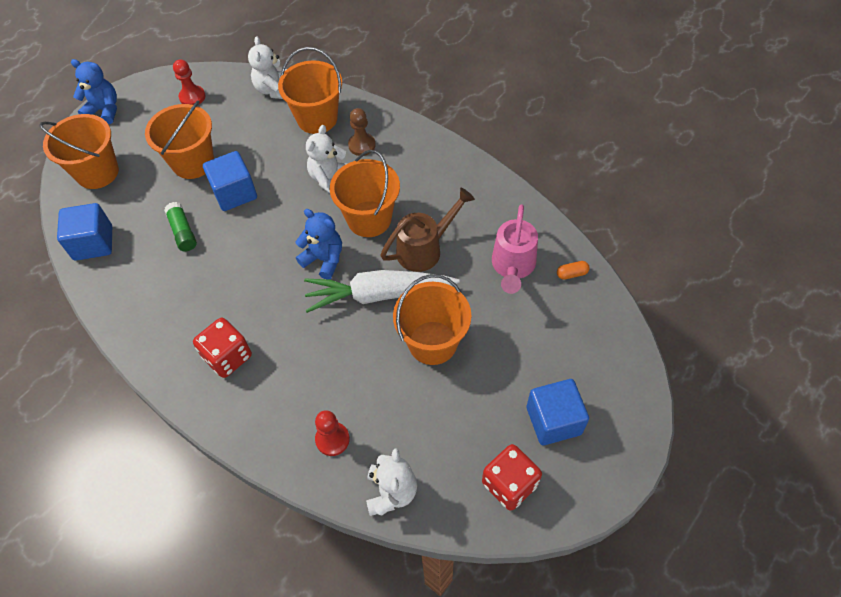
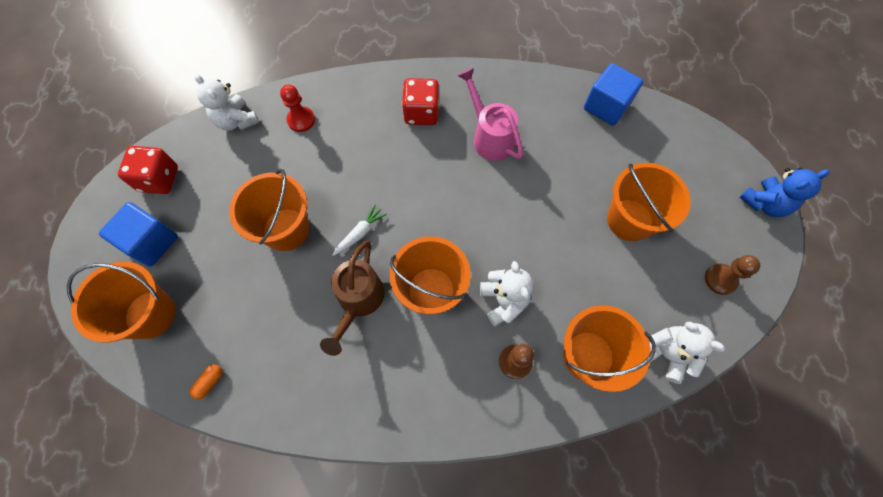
camera: 135 degrees right, 10 degrees up
(97, 172) = (684, 152): orange bucket -> orange bucket (150, 314)
(183, 232) = (558, 162): green glue stick -> none
(192, 97) = (720, 279): red pawn -> brown pawn
(234, 193) = (563, 222): blue cube -> none
(324, 259) = (430, 226): blue teddy bear -> none
(379, 294) = (360, 233): white carrot -> white carrot, size x0.45
(513, 266) = (269, 346): pink watering can -> pink watering can (490, 137)

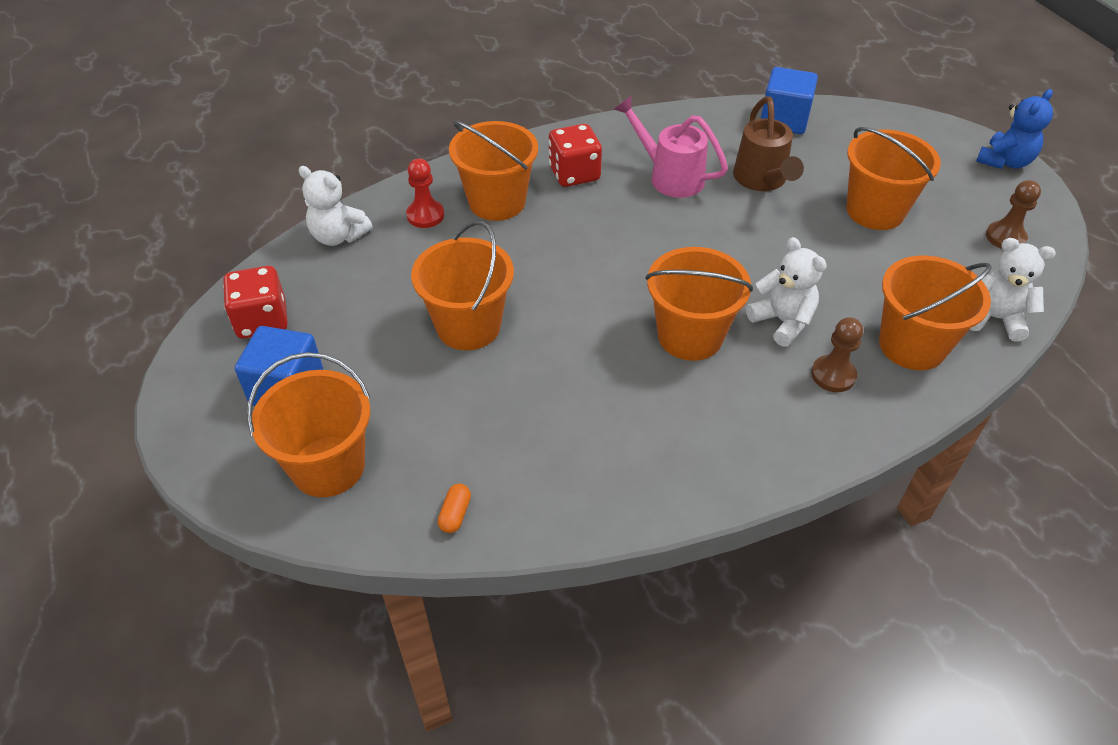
camera: 20 degrees left, 20 degrees down
(355, 123) = (497, 202): none -> orange bucket
(358, 301) = (606, 371): brown watering can -> brown watering can (762, 180)
(360, 233) = (567, 305): white carrot -> none

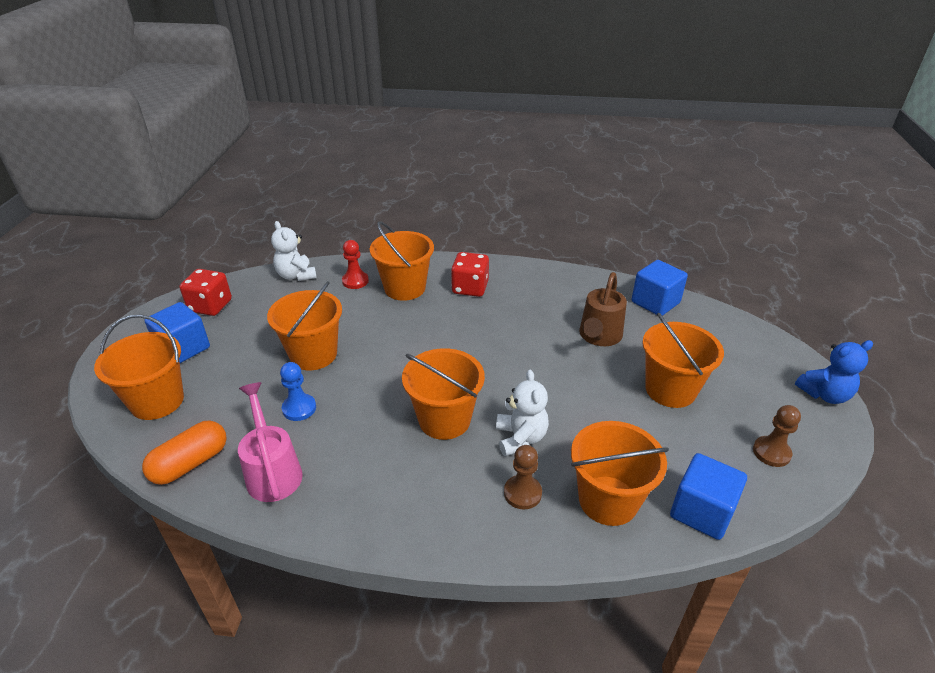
camera: 30 degrees right, 10 degrees down
(455, 514) = (190, 463): orange capsule -> orange capsule, size x2.08
(518, 395) = (299, 408): none -> blue pawn
(670, 177) = (533, 311): pink watering can -> pink watering can (272, 471)
(994, 318) = (701, 511): white teddy bear -> blue cube

